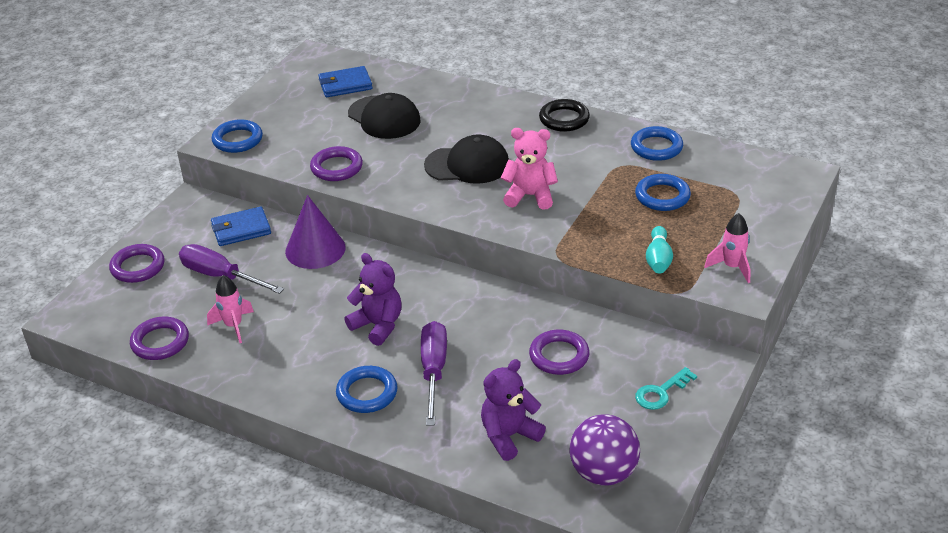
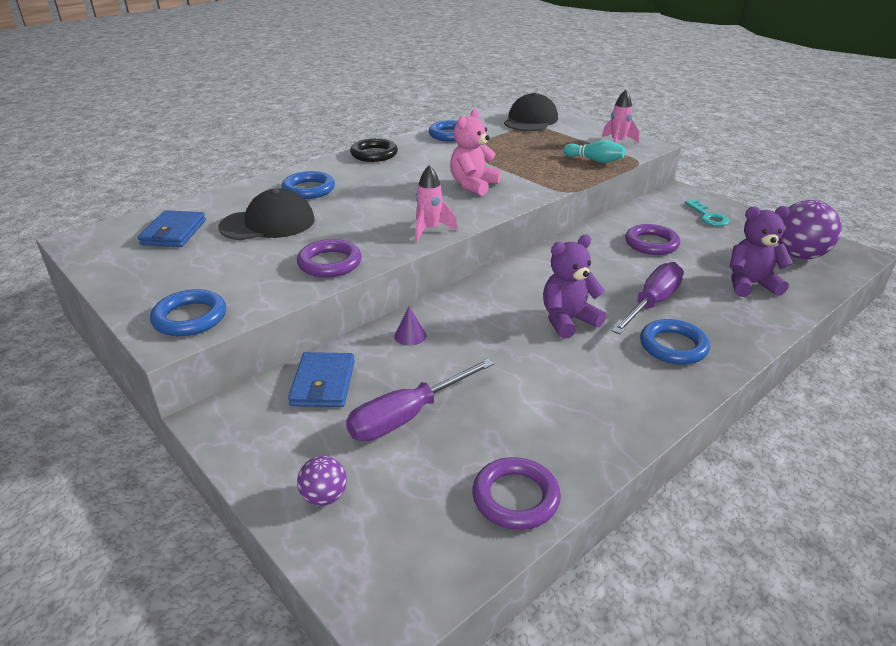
camera: 70 degrees left, 5 degrees down
(138, 267) = (324, 497): purple ring -> purple ball
(233, 326) = (516, 421): pink rocket -> pink rocket (430, 230)
(315, 249) = (410, 336): purple cone -> purple cone, size x0.44
(433, 371) = (651, 303): purple screwdriver -> purple screwdriver turned 105 degrees clockwise
(467, 165) = (399, 200): black cap -> black cap (530, 120)
(509, 436) = (750, 284): purple teddy bear -> purple teddy bear turned 105 degrees clockwise
(662, 196) = (516, 145): blue ring -> blue ring (308, 189)

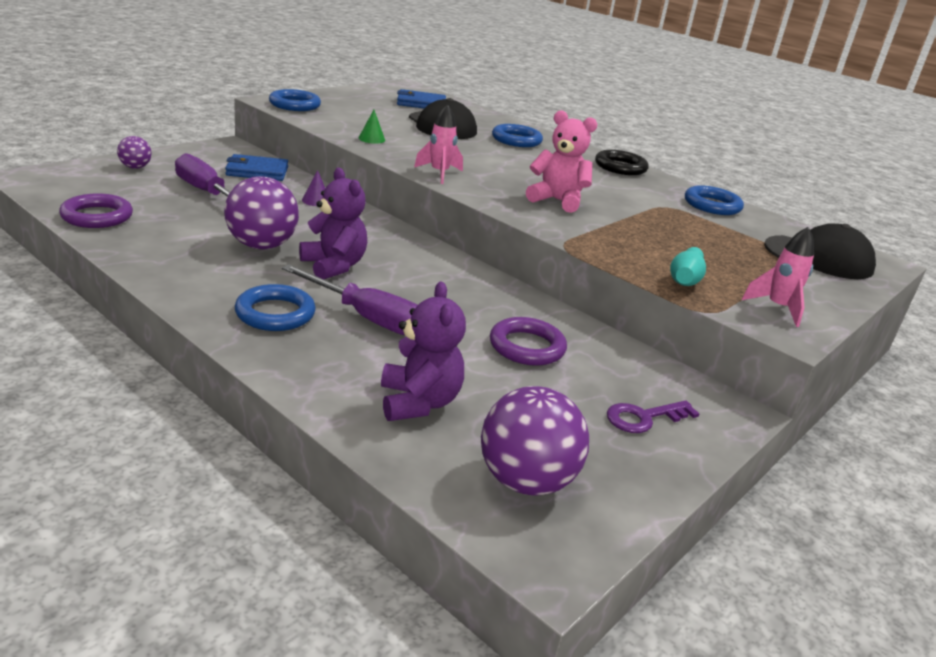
camera: 80 degrees right, 5 degrees down
(330, 263) = (371, 139): purple ring -> green cone
(543, 363) = (261, 245): none -> purple ball
(708, 216) = (644, 418): turquoise key -> purple key

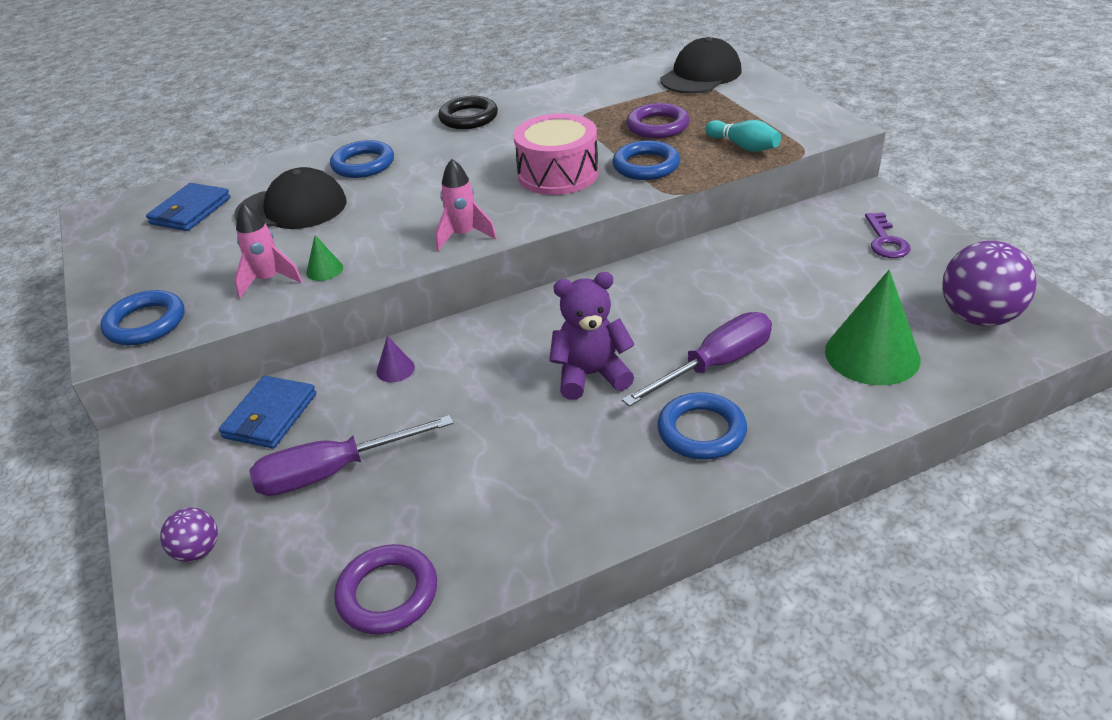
camera: 60 degrees left, 10 degrees up
(261, 245) = (524, 429): purple ball -> none
(418, 402) = (872, 355): purple teddy bear -> green cone
(527, 347) = (774, 275): purple ring -> purple ring (657, 126)
(557, 201) = (558, 174): pink teddy bear -> pink drum
(712, 205) = (580, 93): blue ring -> blue ring (646, 166)
(777, 308) = (796, 119): pink rocket -> pink rocket (268, 280)

